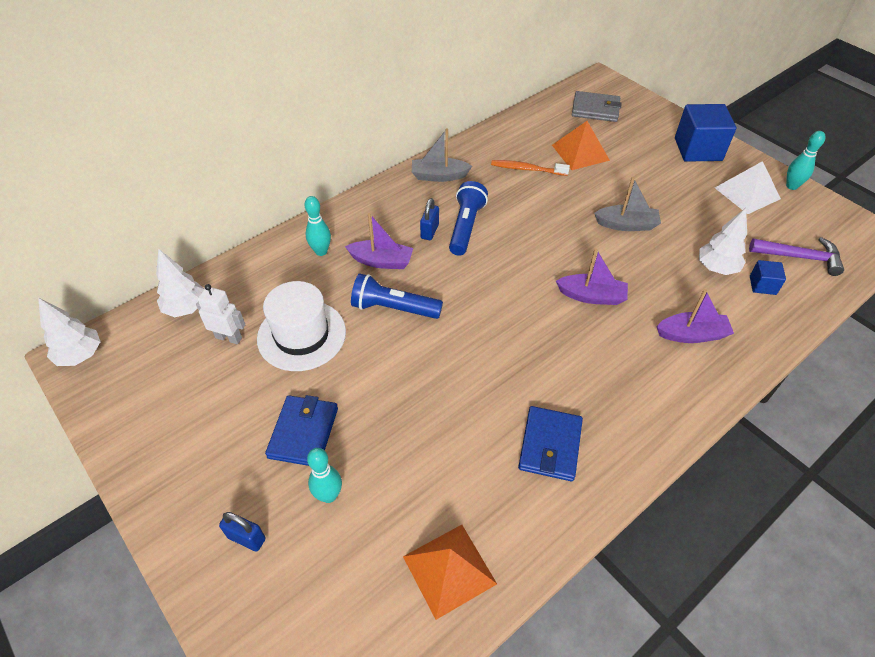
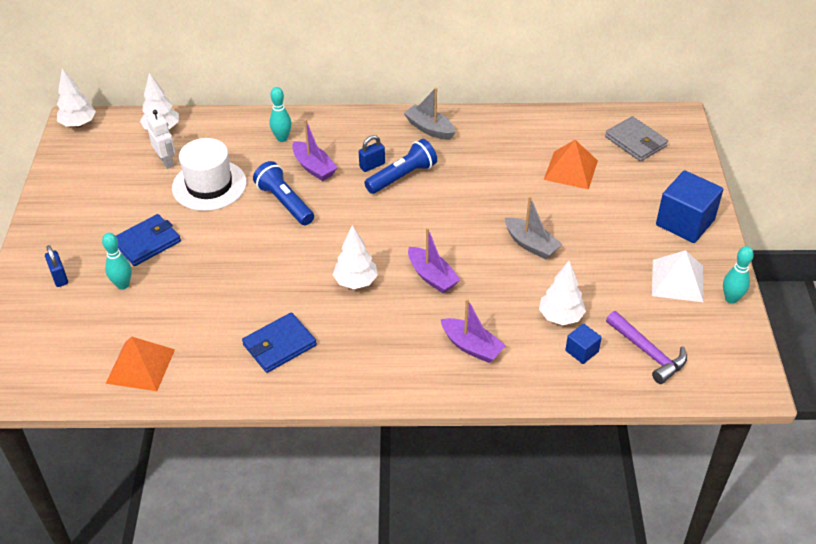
camera: 40 degrees right, 5 degrees down
(527, 169) = (506, 160): orange toothbrush -> none
(540, 340) = (356, 282): none -> white tree

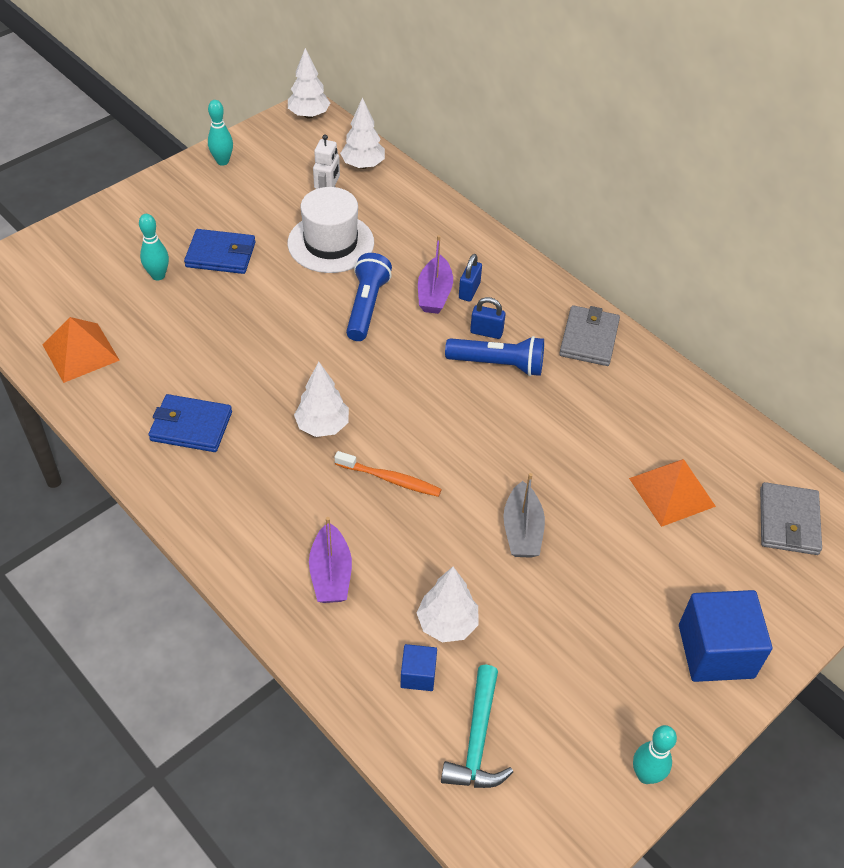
camera: 45 degrees right, 5 degrees up
(59, 277) = (128, 233): blue padlock -> blue padlock (469, 291)
(282, 138) = (445, 246): turquoise bowling pin -> turquoise bowling pin (222, 161)
(429, 129) = (589, 339): grey boat -> grey wallet
(432, 277) = (390, 479): purple boat -> orange toothbrush
(647, 352) = (477, 739): purple hammer -> turquoise hammer
(677, 280) = (616, 701): white pyramid -> none

